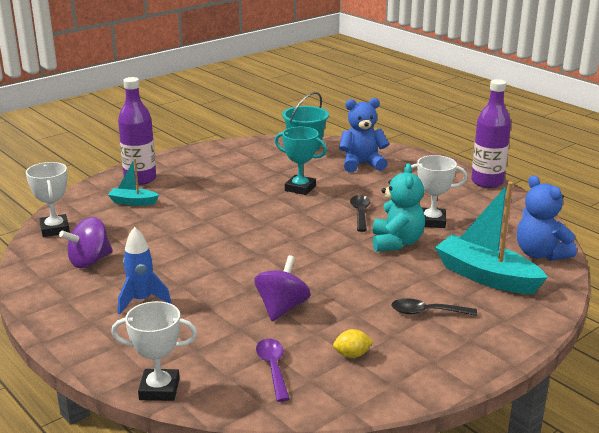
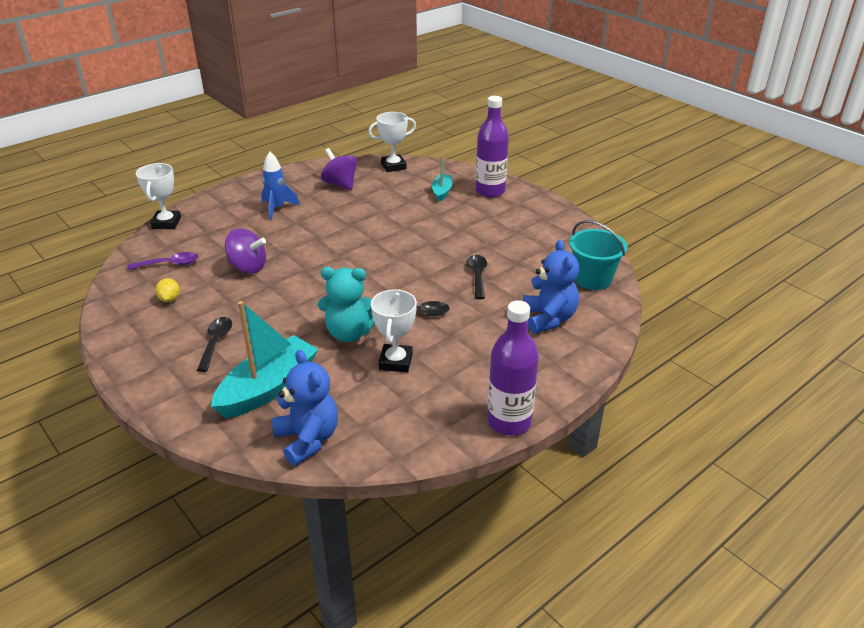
camera: 90 degrees right, 10 degrees up
(300, 188) = (477, 276): turquoise trophy -> black spoon
(540, 254) = (307, 439): blue teddy bear -> blue teddy bear turned 90 degrees clockwise

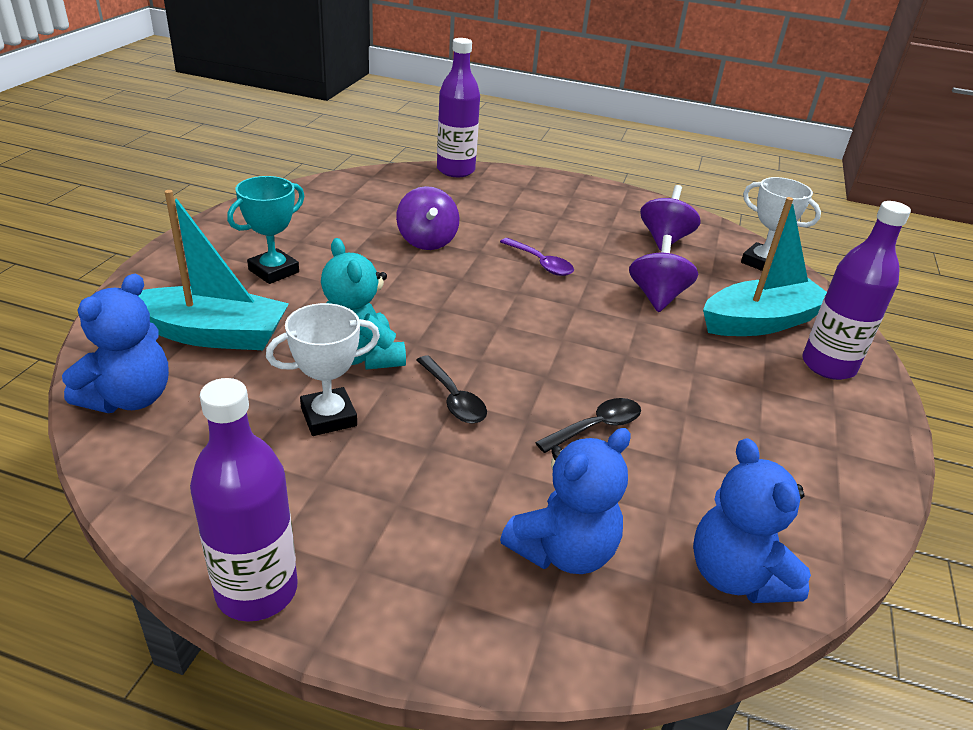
camera: 55 degrees right, 0 degrees up
(166, 223) = (455, 170): white trophy -> purple bottle
(169, 264) = (387, 197): purple spoon -> purple spoon (541, 263)
(169, 299) = (327, 219): yellow lemon -> none
(216, 342) = (274, 271): black spoon -> turquoise trophy
(277, 208) = (559, 218): blue rocket -> none
(391, 211) = (657, 297): none -> purple spinning top
(442, 192) = (761, 322): turquoise boat -> turquoise boat, size x1.92
(592, 279) = (735, 575): turquoise bucket -> blue teddy bear

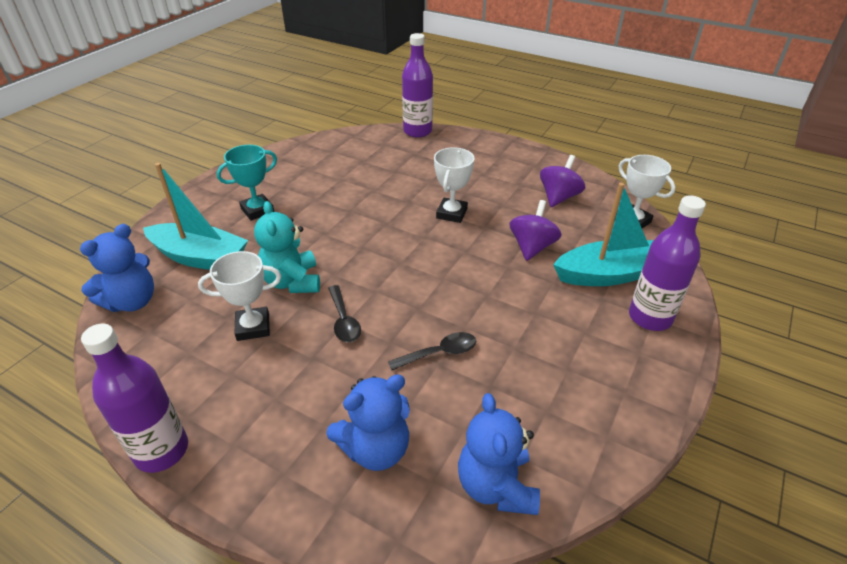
camera: 15 degrees right, 5 degrees up
(427, 241) = (373, 191): purple spinning top -> none
(541, 263) = (451, 213): purple spoon -> white trophy

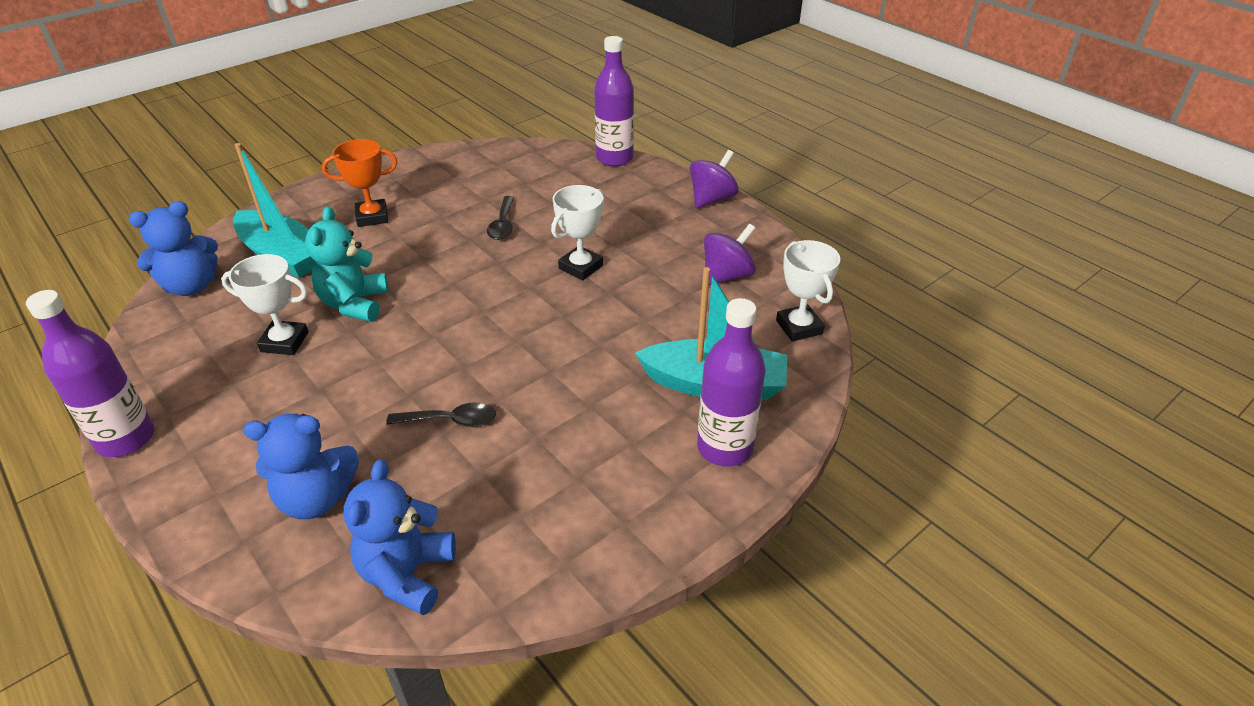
camera: 20 degrees right, 0 degrees up
(257, 210) = (372, 217): turquoise trophy -> orange trophy
(344, 321) = (377, 359): black spoon -> black spoon (503, 225)
(532, 247) = (646, 329): purple spinning top -> purple spinning top (712, 199)

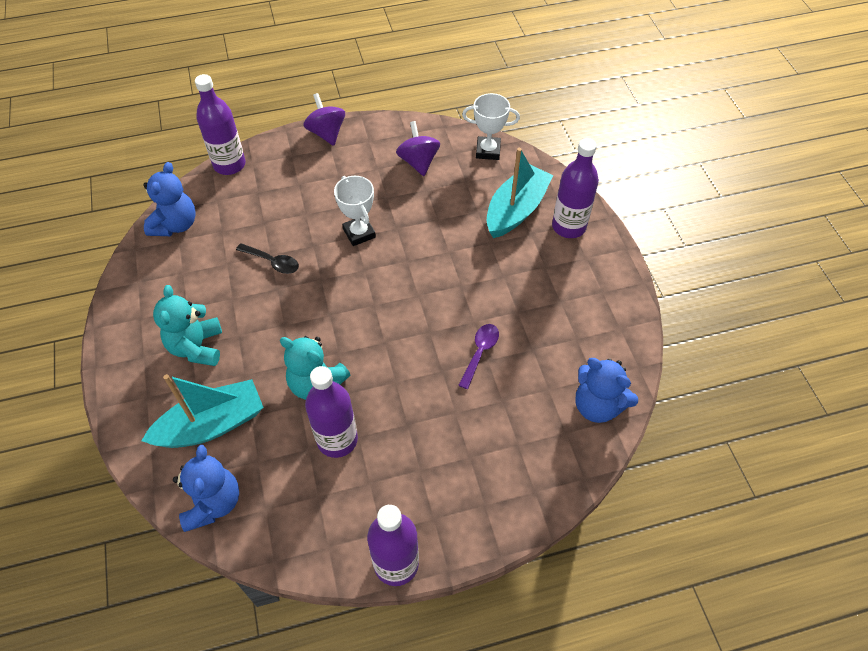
camera: 65 degrees left, 15 degrees up
(284, 342) = (337, 439): white trophy -> purple bottle
(316, 498) = (516, 444): blue teddy bear -> blue teddy bear (175, 225)
(372, 217) = (197, 347): orange trophy -> turquoise teddy bear
(451, 420) = (480, 352): black spoon -> purple spoon

